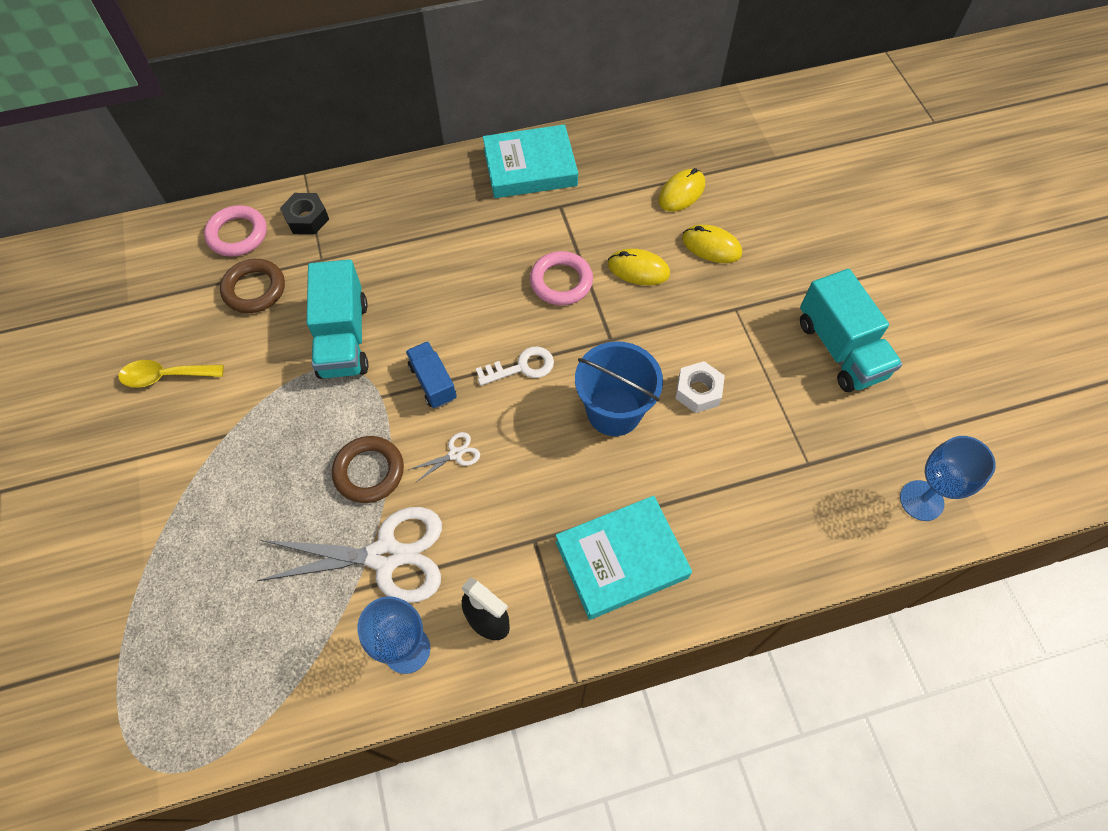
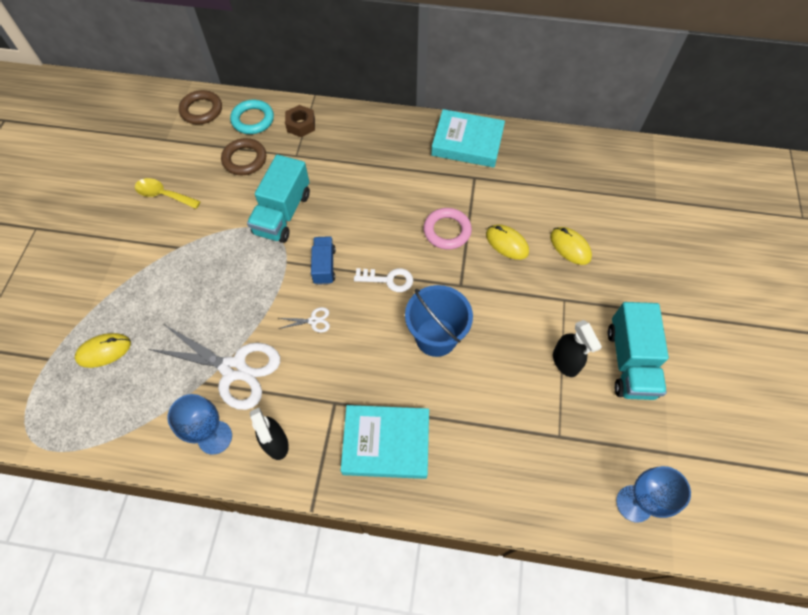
camera: 25 degrees right, 0 degrees up
(237, 234) = (253, 120): pink ring -> turquoise ring
(307, 219) = (301, 125): black nut -> brown nut
(369, 472) = (253, 309): brown ring -> brown ring (201, 110)
(681, 193) = (568, 200): yellow mouse -> yellow mouse (104, 351)
(698, 391) = (504, 348): white nut -> none
(772, 379) = (565, 362): none -> black spray bottle

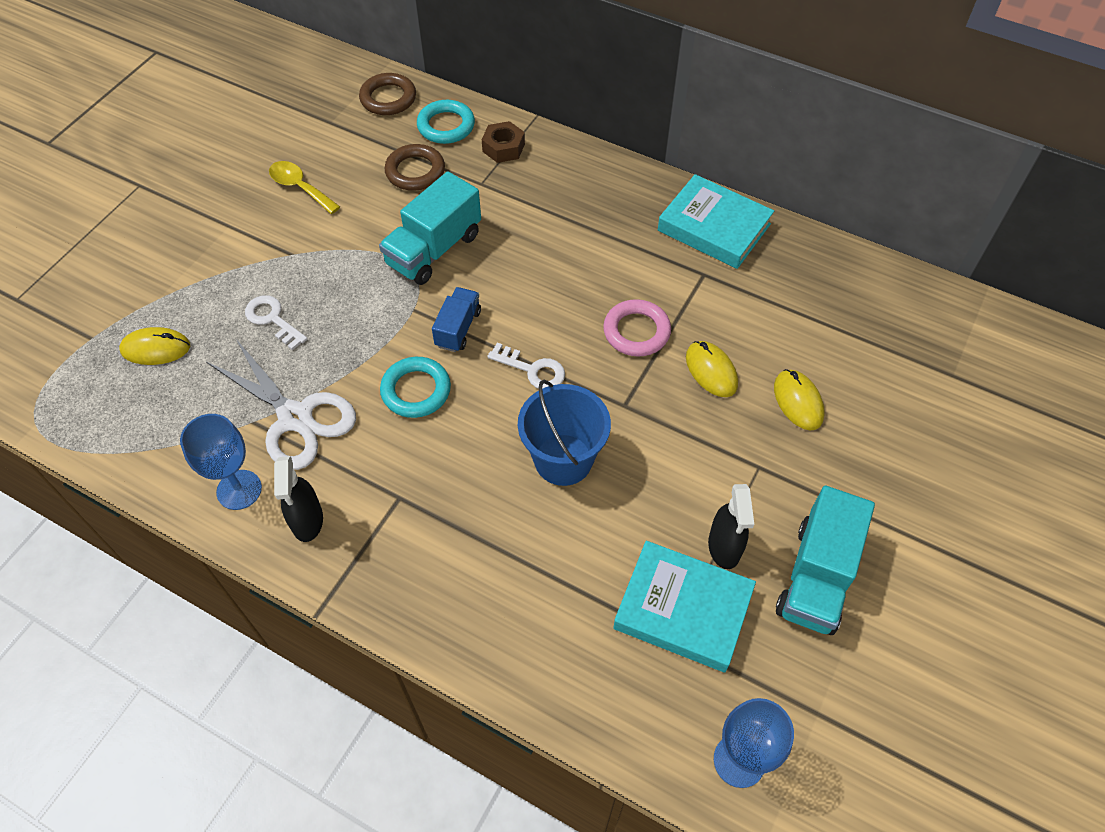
camera: 20 degrees right, 5 degrees down
(185, 301) = (273, 319): none -> white key
(313, 321) = (416, 390): white scissors -> turquoise ring
(386, 443) = (442, 569): turquoise book -> turquoise book (683, 609)

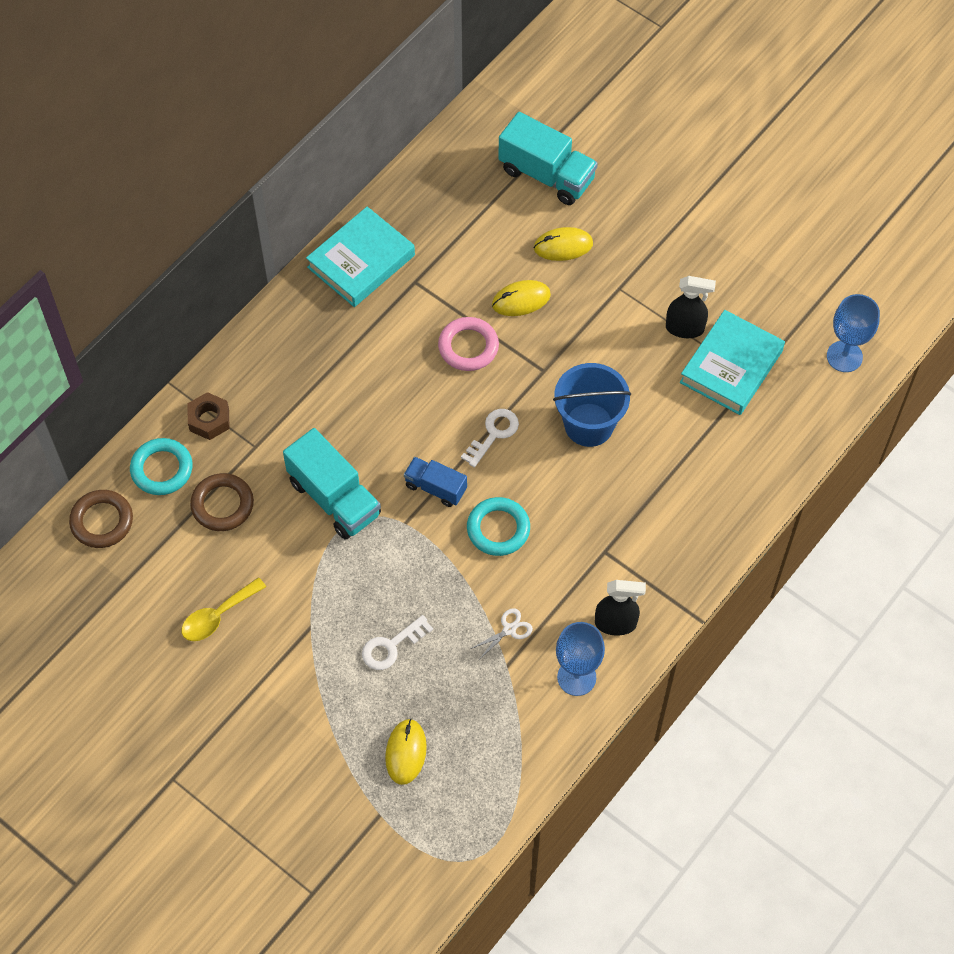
camera: 80 degrees left, 5 degrees up
(295, 417) = (509, 629): white scissors -> white scissors, size x0.41
(816, 576) = (717, 275): turquoise truck -> turquoise truck (546, 175)

